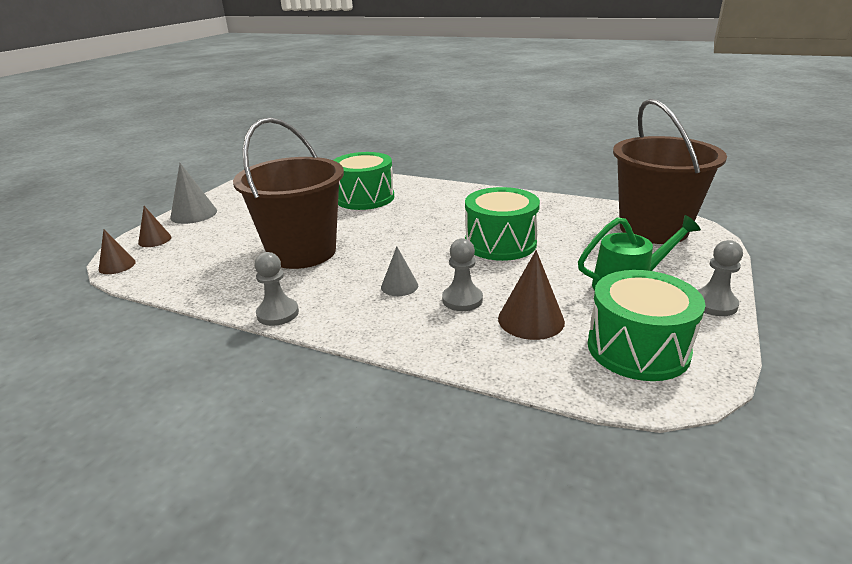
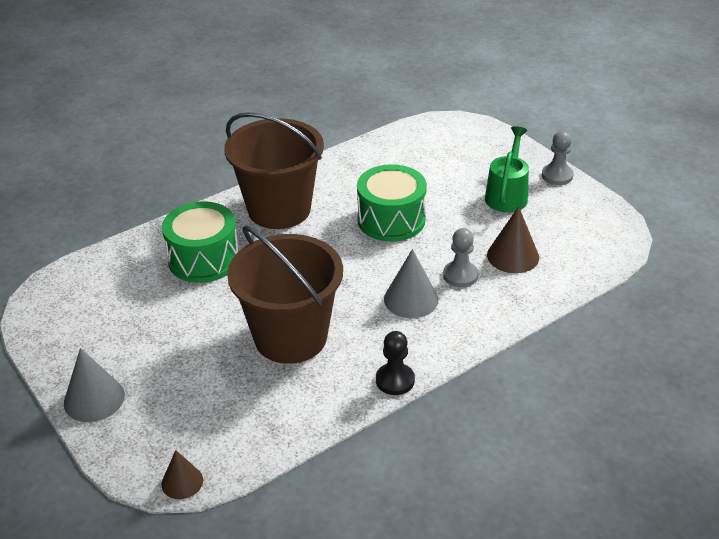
camera: 60 degrees left, 10 degrees up
(155, 240) = (139, 443): brown cone -> none
(278, 313) = (395, 380): grey pawn -> black pawn
(399, 286) = (411, 299): grey cone -> grey cone, size x1.57
(638, 348) = (577, 230): green drum -> none
(653, 229) = (443, 140): brown bucket -> brown bucket (279, 209)

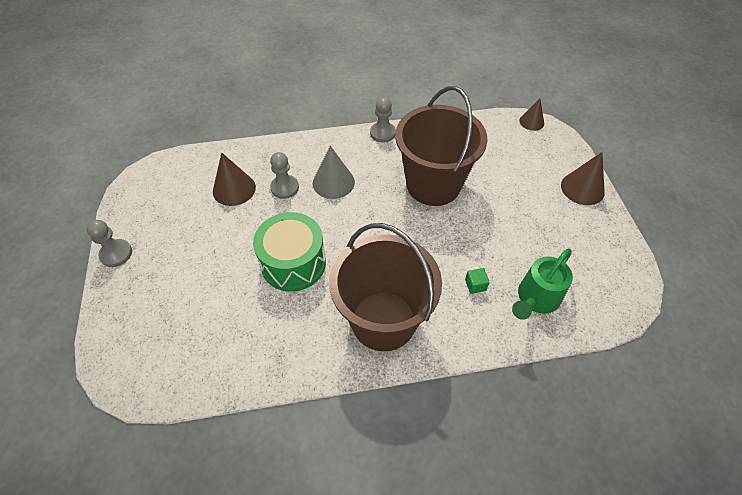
camera: 155 degrees left, 15 degrees up
(94, 399) = (582, 188): grey cone -> brown cone
(203, 259) = (475, 285): green drum -> green cube
(395, 380) = (382, 133): black pawn -> grey pawn
(507, 194) = (177, 250): green watering can -> green watering can (535, 299)

